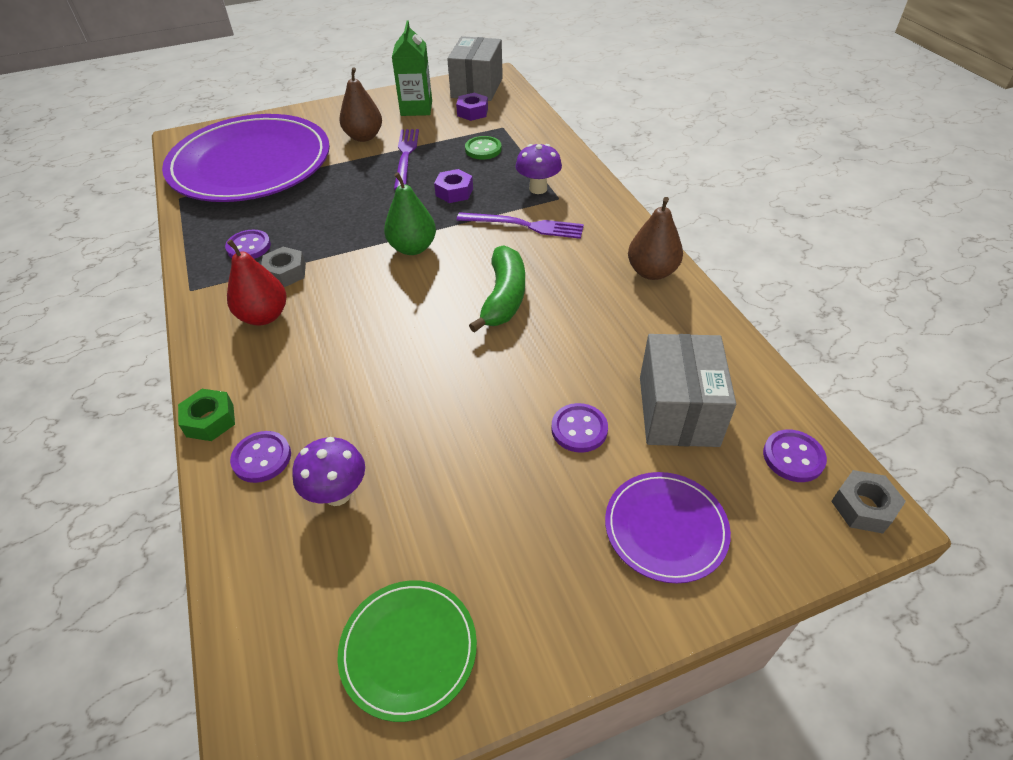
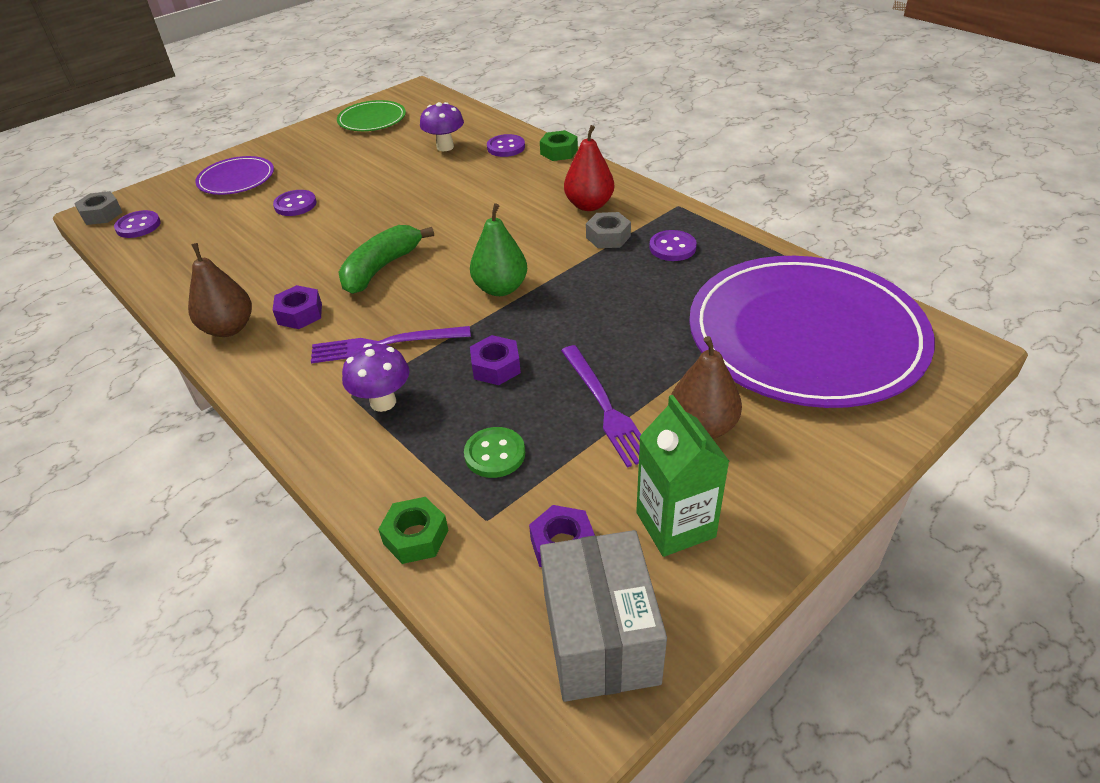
camera: 160 degrees right, 5 degrees down
(504, 298) = (381, 268): green banana -> green banana turned 45 degrees clockwise
(540, 128) = (415, 537): none -> green nut
(588, 269) = (300, 314): none -> purple nut
(678, 411) = (219, 230): grey box -> none

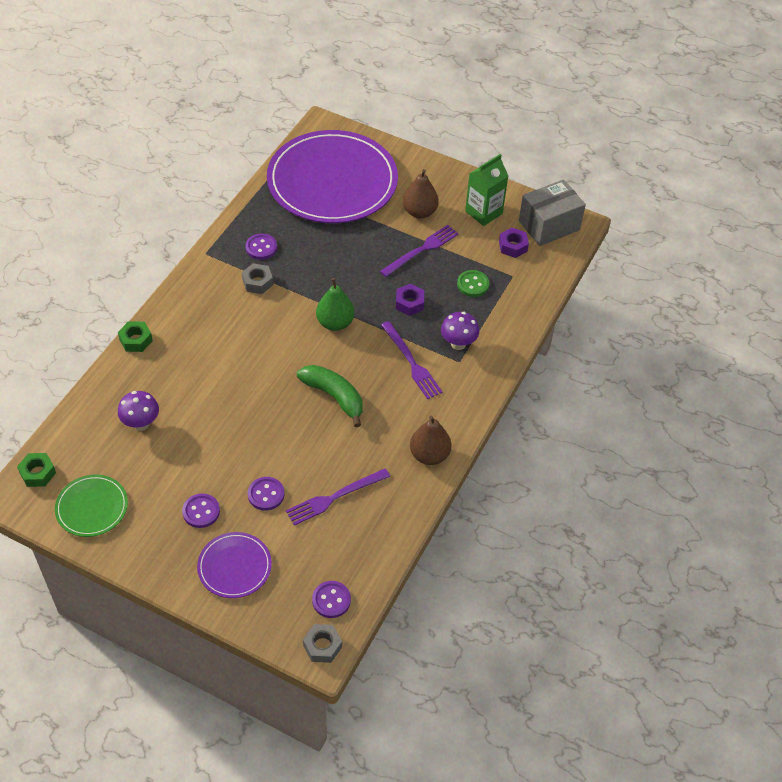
camera: 115 degrees left, 10 degrees up
(247, 247) = (335, 497): none -> purple fork
(300, 314) = (400, 421): purple nut -> none
(381, 268) = (334, 397): green banana -> green banana turned 150 degrees counterclockwise
(415, 537) = (534, 298): green nut -> green nut (38, 473)
(506, 147) = (134, 379): purple button -> purple button (201, 511)
(589, 205) = (218, 301): red pear -> none

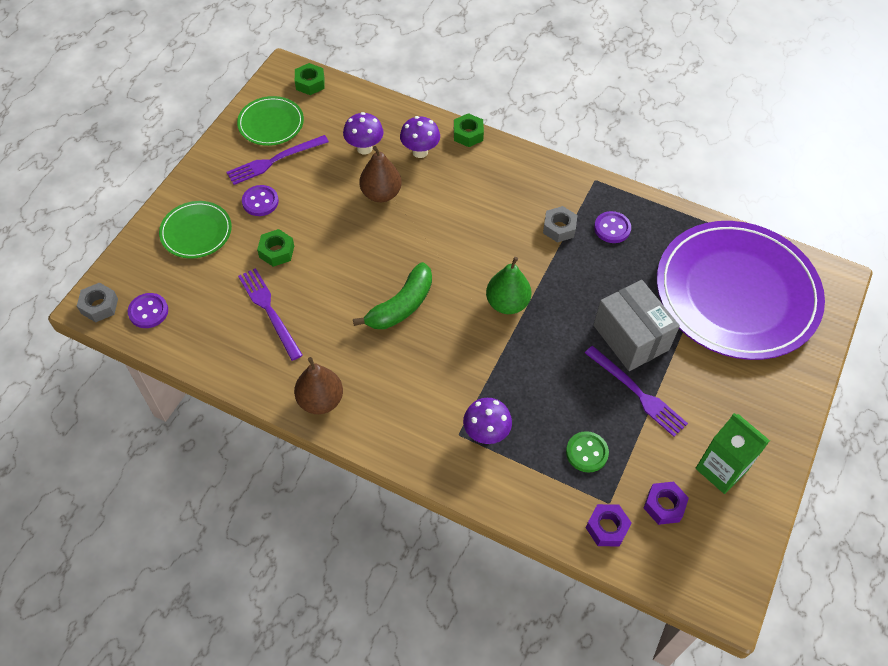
camera: 90 degrees right, 5 degrees up
(153, 378) = (420, 152): none -> purple mushroom
(234, 566) = (196, 232): purple plate -> green plate
(266, 494) = (276, 251): purple button -> green nut
(409, 303) = (546, 379): purple nut -> purple nut (607, 528)
(411, 362) = (454, 381): purple fork -> purple fork (275, 160)
(419, 212) = (704, 391): brown pear -> brown pear (381, 194)
(549, 225) = (714, 557): grey box -> grey box (630, 337)

